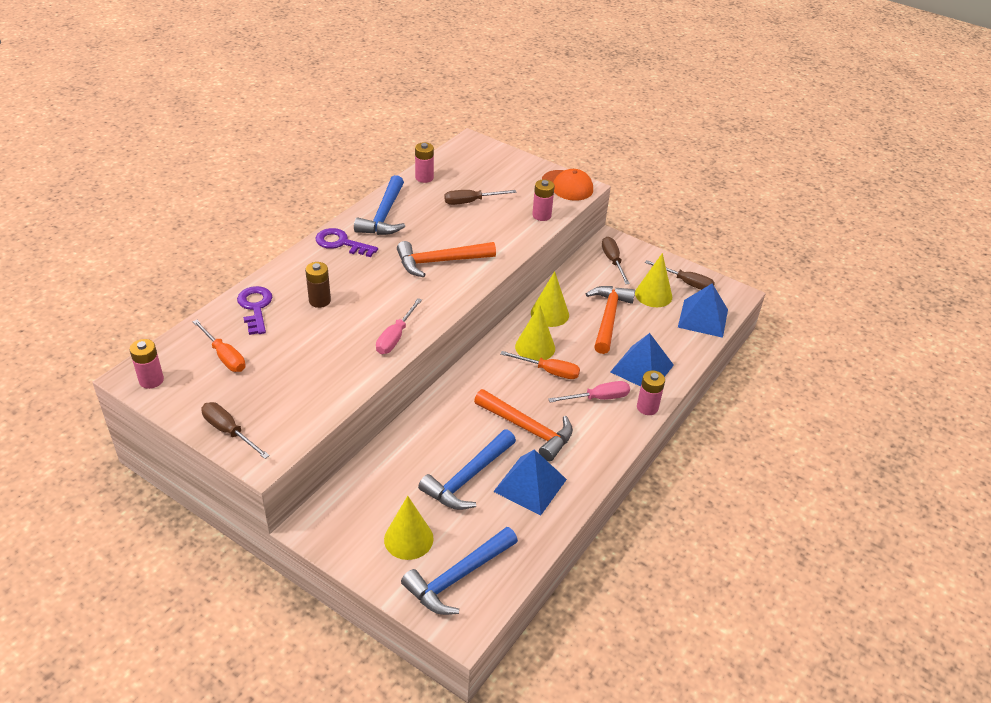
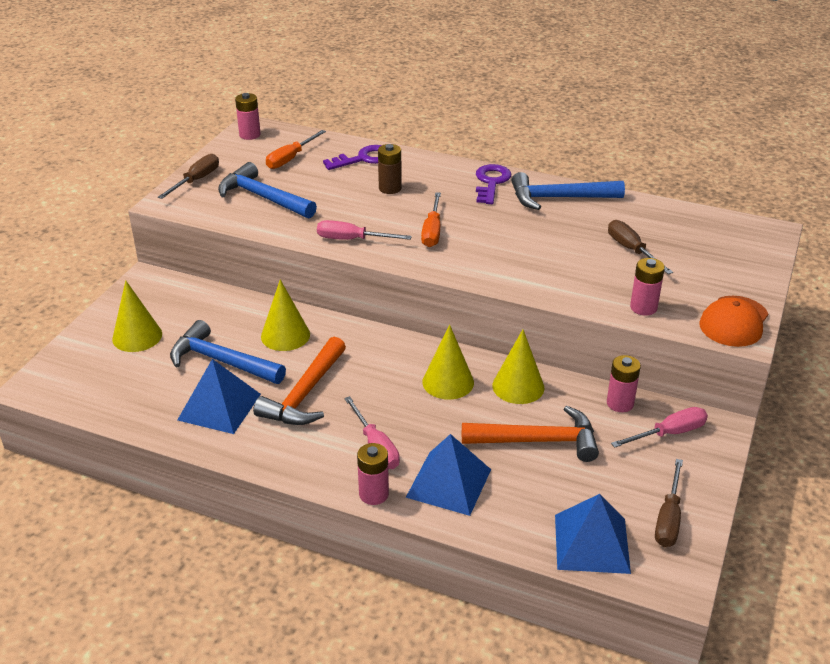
camera: 80 degrees right, 5 degrees down
(424, 178) = (656, 211): pink battery -> pink battery (620, 403)
(440, 262) = (495, 246): orange hammer -> none
(458, 577) = (91, 374): blue hammer -> blue hammer (263, 197)
(549, 371) = (408, 399): orange screwdriver -> orange screwdriver (432, 231)
(613, 261) = (669, 433): brown screwdriver -> pink screwdriver
(653, 295) = (616, 483): yellow cone -> yellow cone (285, 335)

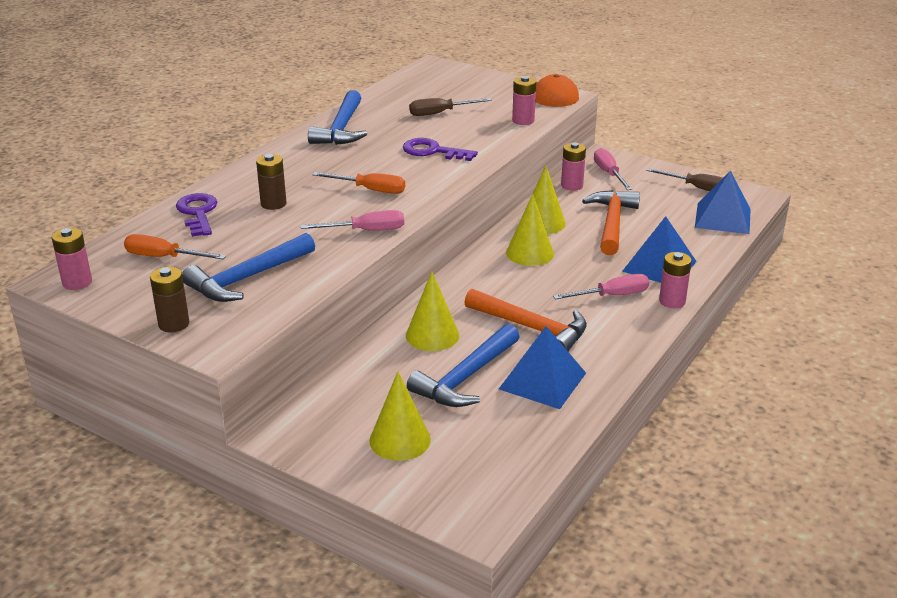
camera: 80 degrees left, 5 degrees down
(196, 180) = (174, 324): brown screwdriver -> brown battery
(290, 158) = (164, 257): orange screwdriver -> orange screwdriver turned 150 degrees clockwise
(352, 239) = (366, 231): pink screwdriver -> pink screwdriver turned 120 degrees counterclockwise
(491, 182) = (294, 154): purple key -> purple key (433, 151)

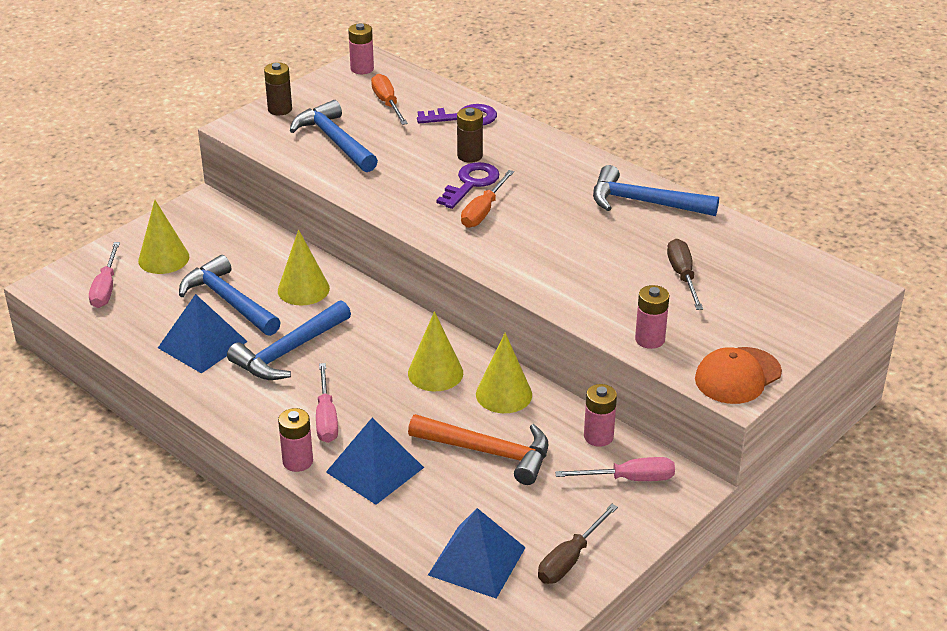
camera: 100 degrees right, 5 degrees up
(164, 257) = (387, 103): orange screwdriver -> orange screwdriver turned 45 degrees counterclockwise
(366, 231) = (396, 203): pink screwdriver -> pink screwdriver (105, 288)
(433, 151) = (570, 259): purple key -> purple key (471, 183)
(532, 328) = (288, 351): orange hammer -> blue hammer

